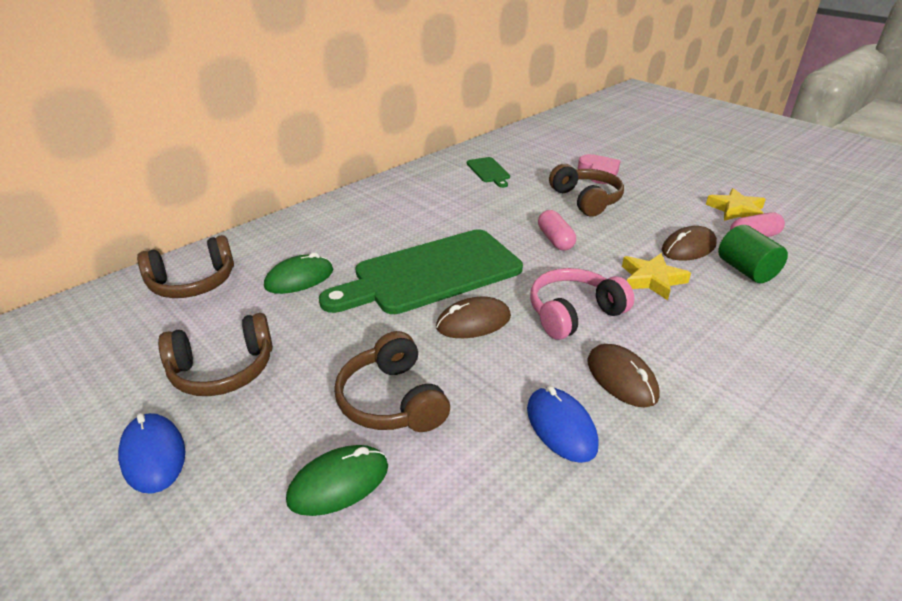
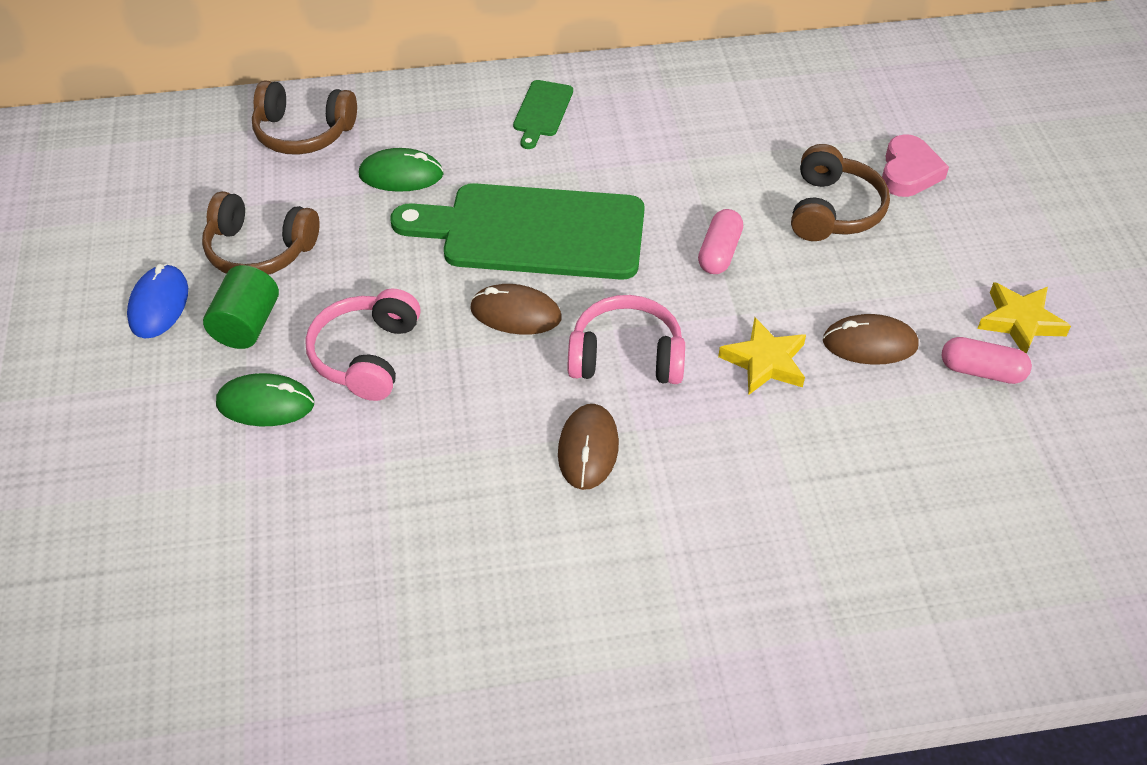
camera: 35 degrees right, 15 degrees up
(392, 400) = (366, 355): brown headphones -> pink headphones
(488, 171) = (760, 104): green cutting board -> green cutting board (542, 111)
(561, 427) = (480, 460): blue mouse -> none
(746, 270) = (898, 409): green cylinder -> green cylinder (247, 325)

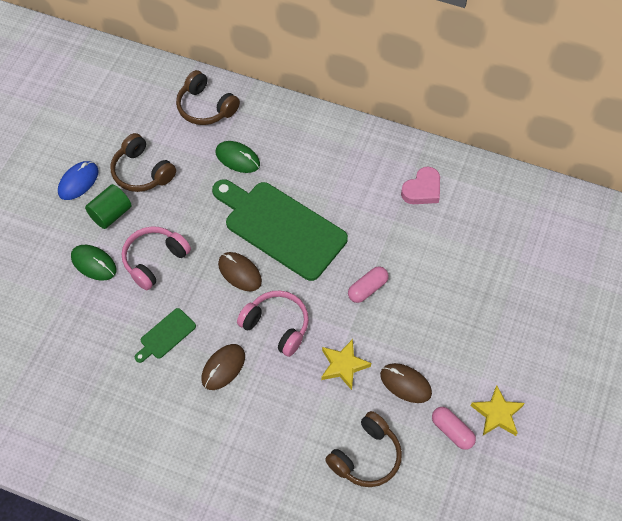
camera: 30 degrees right, 10 degrees up
(542, 111) = (337, 151): green cutting board -> green cutting board (166, 335)
(833, 210) = (448, 293): brown headphones -> brown headphones (366, 456)
(908, 172) = (511, 289): pink heart -> pink heart (422, 189)

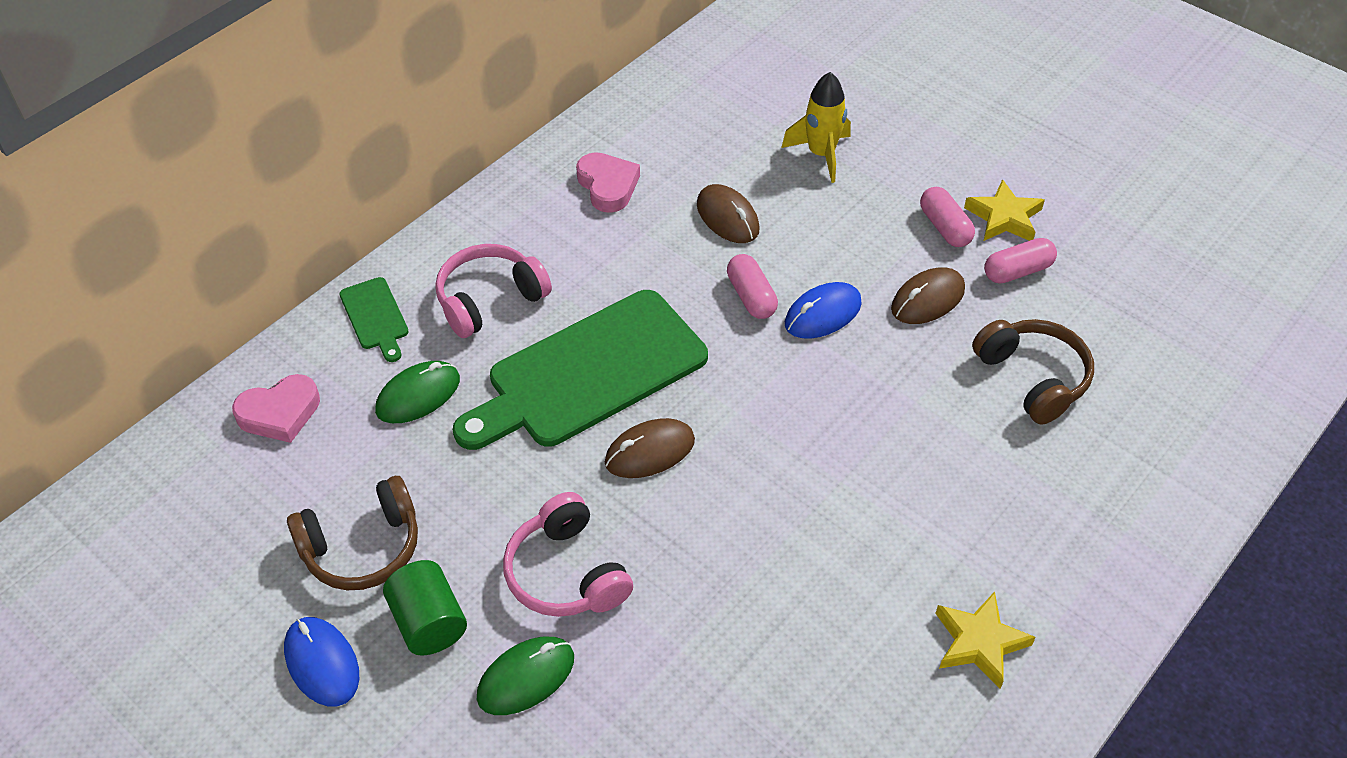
camera: 70 degrees left, 10 degrees down
(166, 335) = (729, 592): green cutting board -> green cutting board (375, 317)
(206, 107) = (280, 413): brown headphones -> pink heart
(223, 367) = (823, 521): brown mouse -> brown mouse (727, 217)
(276, 326) = (772, 428): pink headphones -> pink headphones (490, 300)
(343, 365) = (873, 362): yellow star -> yellow star (979, 642)
(370, 329) = (823, 314): none -> blue mouse
(472, 380) = (945, 227): none -> pink capsule
(504, 293) = (821, 154): none -> yellow rocket

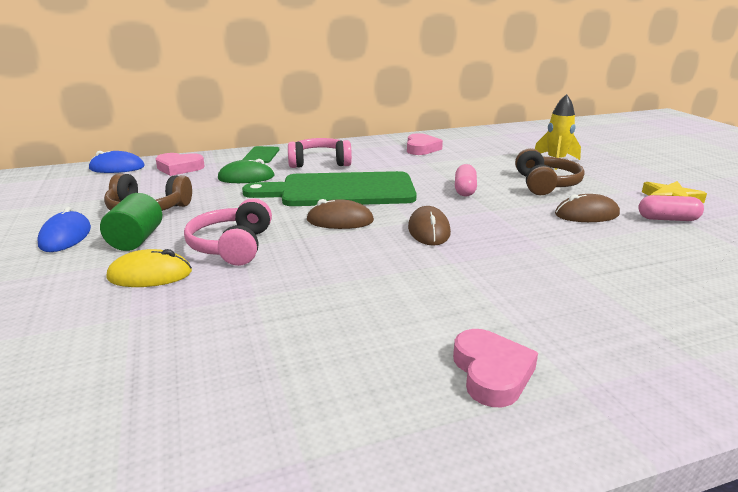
camera: 30 degrees right, 25 degrees down
(526, 677) = (150, 275): green mouse -> yellow mouse
(727, 217) = (478, 167): brown mouse -> brown mouse (429, 230)
(823, 314) = (505, 204): blue mouse -> blue mouse (117, 168)
(945, 227) = (621, 195): pink capsule -> none
(979, 642) = (491, 373): yellow star -> pink heart
(1032, 378) = (650, 260): brown headphones -> brown headphones (545, 184)

